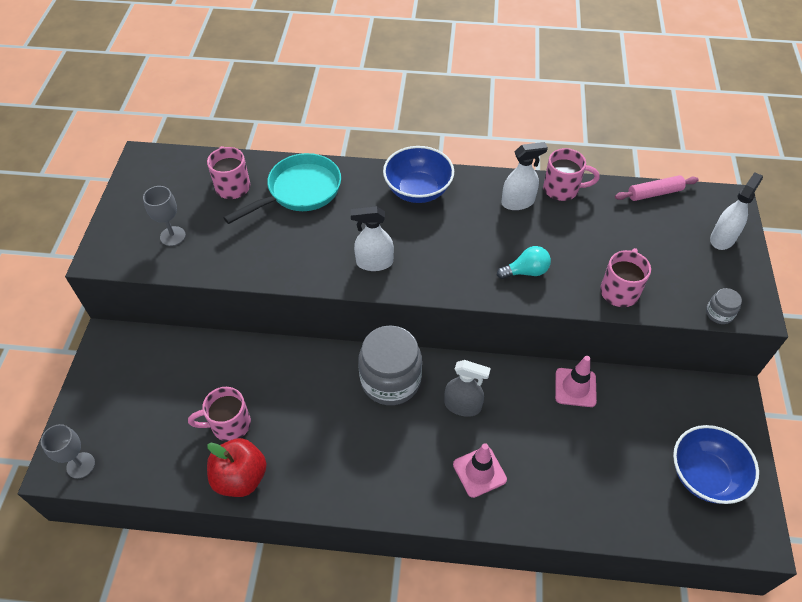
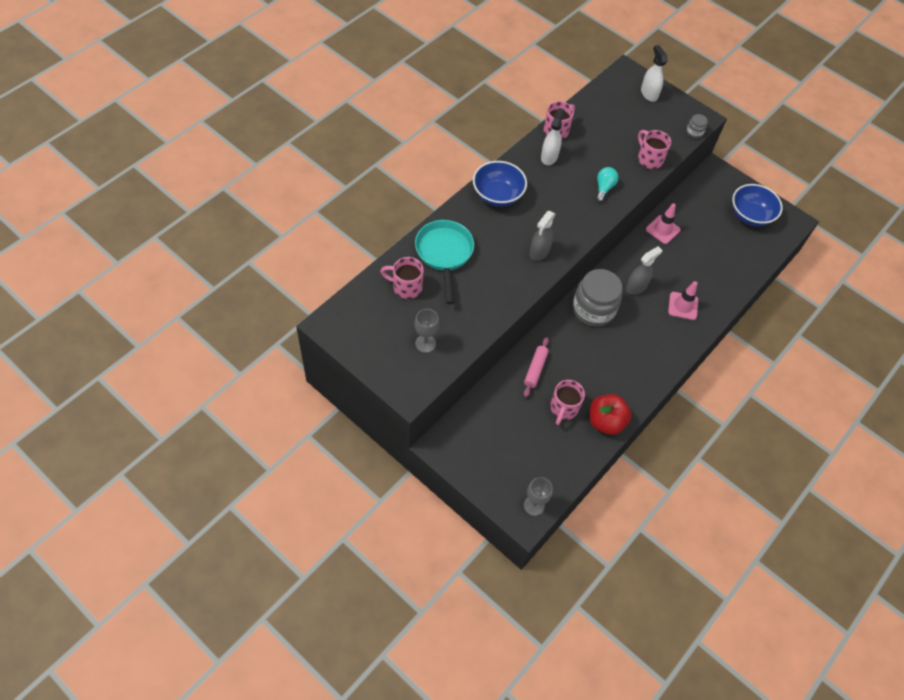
camera: 60 degrees left, 5 degrees up
(374, 262) = (539, 251): white spray bottle -> grey spray bottle
(654, 193) = (594, 95): pink rolling pin -> pink rolling pin (535, 369)

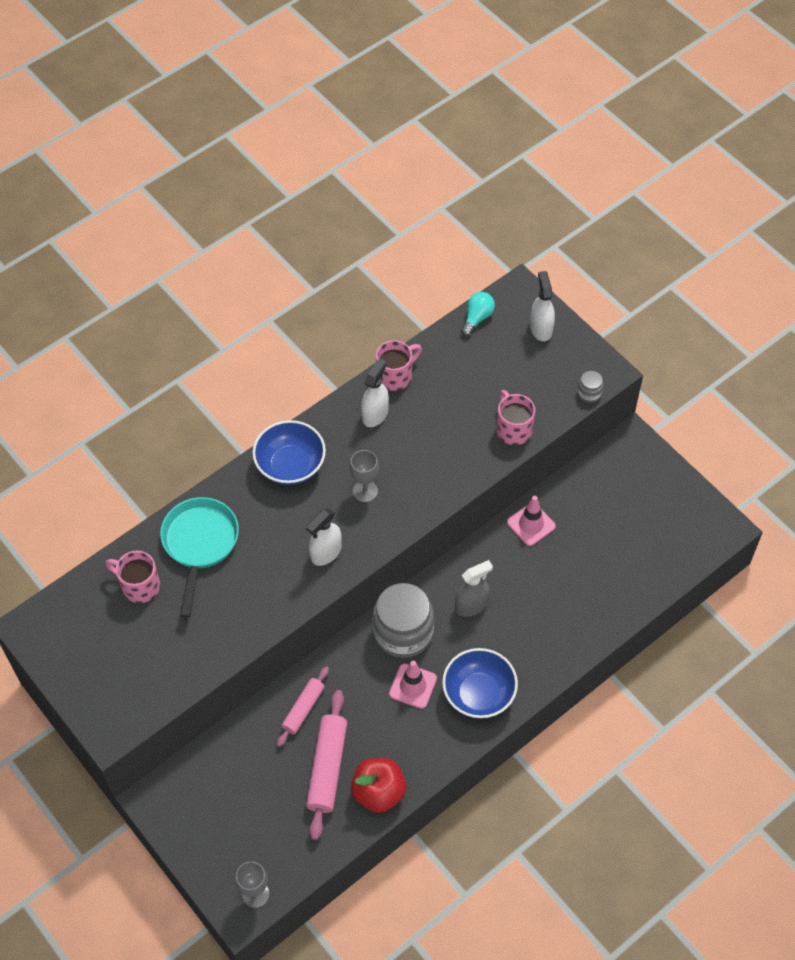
camera: 15 degrees right, 0 degrees up
(425, 343) = (146, 666): grey goblet -> grey goblet (365, 491)
(539, 251) = (326, 552): grey spray bottle -> white spray bottle
(563, 408) = (327, 768): pink mug -> pink rolling pin
(604, 188) = (438, 467): turquoise light bulb -> turquoise light bulb (477, 318)
(683, 306) = (528, 640): pink traffic cone -> pink traffic cone (413, 686)
(750, 215) = (663, 514): blue bowl -> blue bowl (478, 694)

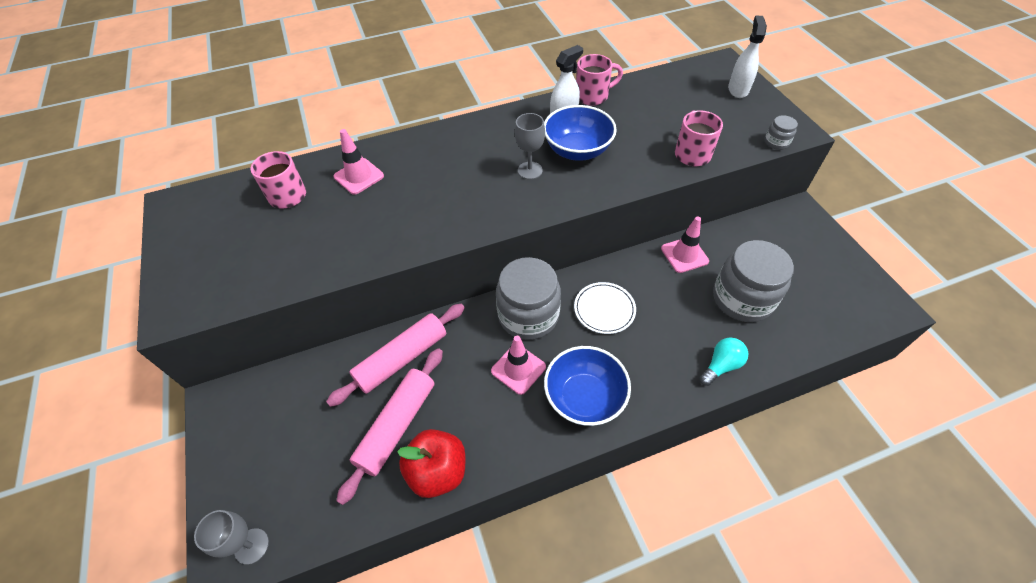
camera: 20 degrees right, 5 degrees down
(199, 544) = (359, 176): turquoise pan -> pink traffic cone
(290, 466) = (471, 138): blue bowl -> blue bowl (577, 150)
(303, 709) = (401, 358): pink rolling pin -> pink rolling pin, size x1.60
(326, 552) = (469, 210): white spray bottle -> none
(471, 605) = (604, 309): grey spray bottle -> white plate
(477, 318) = (680, 73): turquoise light bulb -> turquoise light bulb (721, 365)
(593, 557) = (742, 299): none -> grey jar

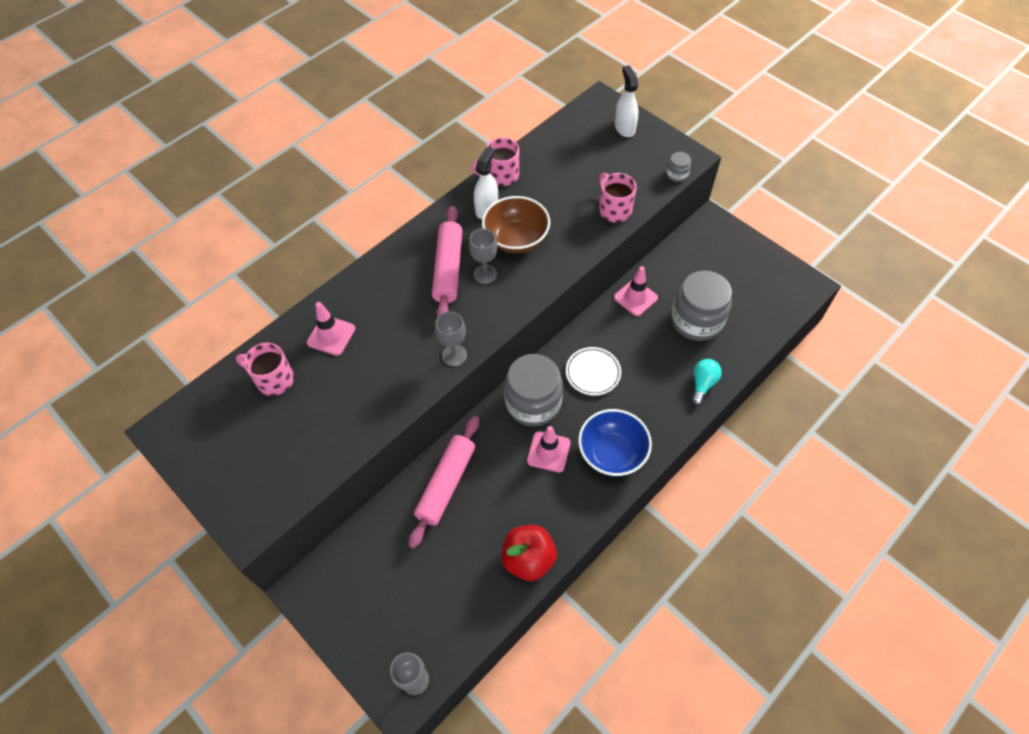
camera: 25 degrees left, 5 degrees up
(396, 425) = (475, 539): pink rolling pin -> pink rolling pin (448, 269)
(457, 230) = (454, 355): none -> grey goblet
(577, 150) = (516, 239): blue bowl -> brown bowl
(593, 96) = (501, 176): pink mug -> pink mug turned 150 degrees counterclockwise

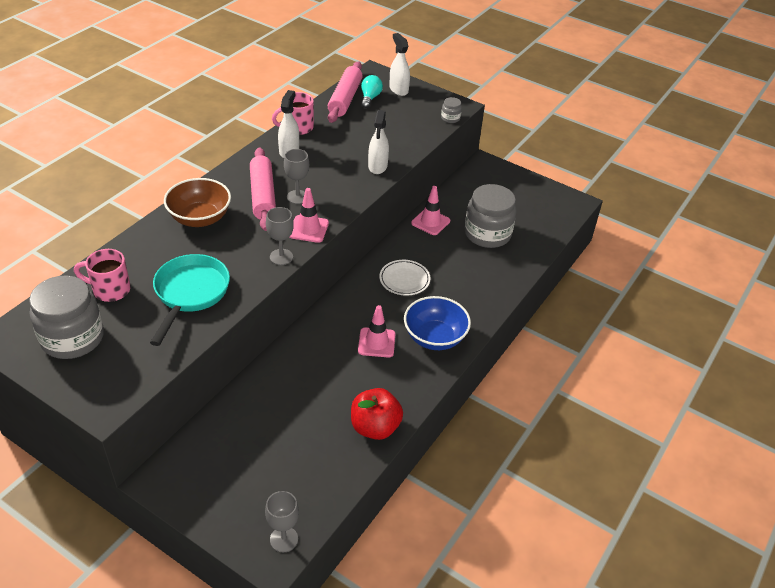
camera: 15 degrees left, 15 degrees down
(331, 335) = (161, 252): pink traffic cone -> pink traffic cone (308, 229)
(352, 394) = (190, 294): none -> turquoise pan
(446, 484) = (284, 378): pink rolling pin -> pink rolling pin (345, 99)
(516, 239) = (320, 170): brown bowl -> brown bowl (200, 218)
(533, 403) = (354, 307): grey jar -> grey jar (72, 338)
(580, 238) = (377, 166): none -> white spray bottle
(614, 210) = (402, 145): pink mug -> none
(703, 384) = (503, 279): turquoise light bulb -> turquoise light bulb (370, 98)

